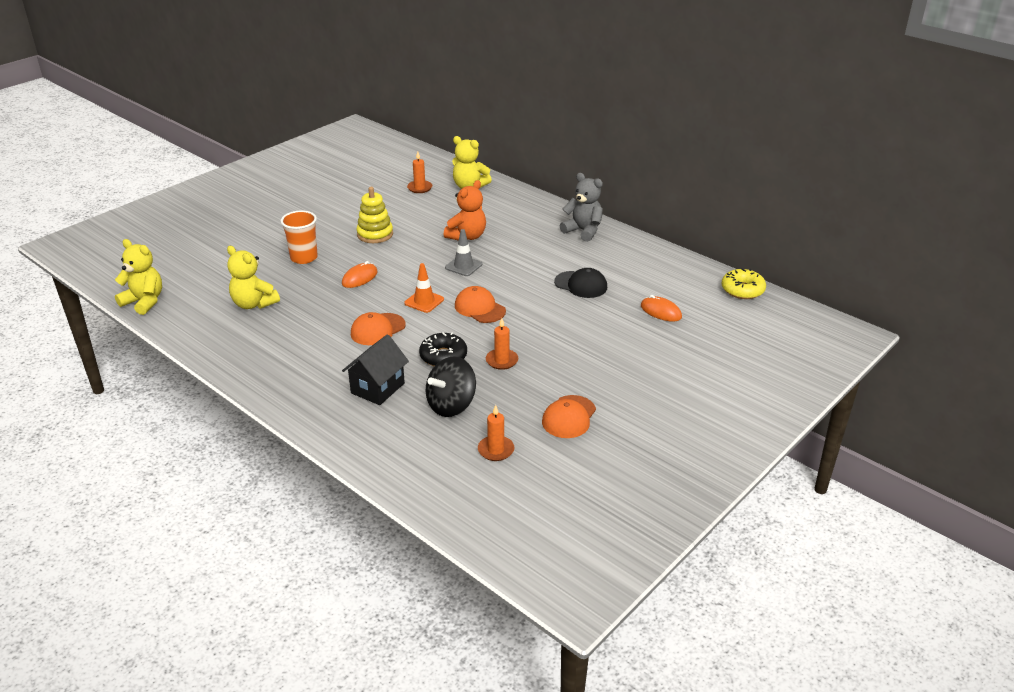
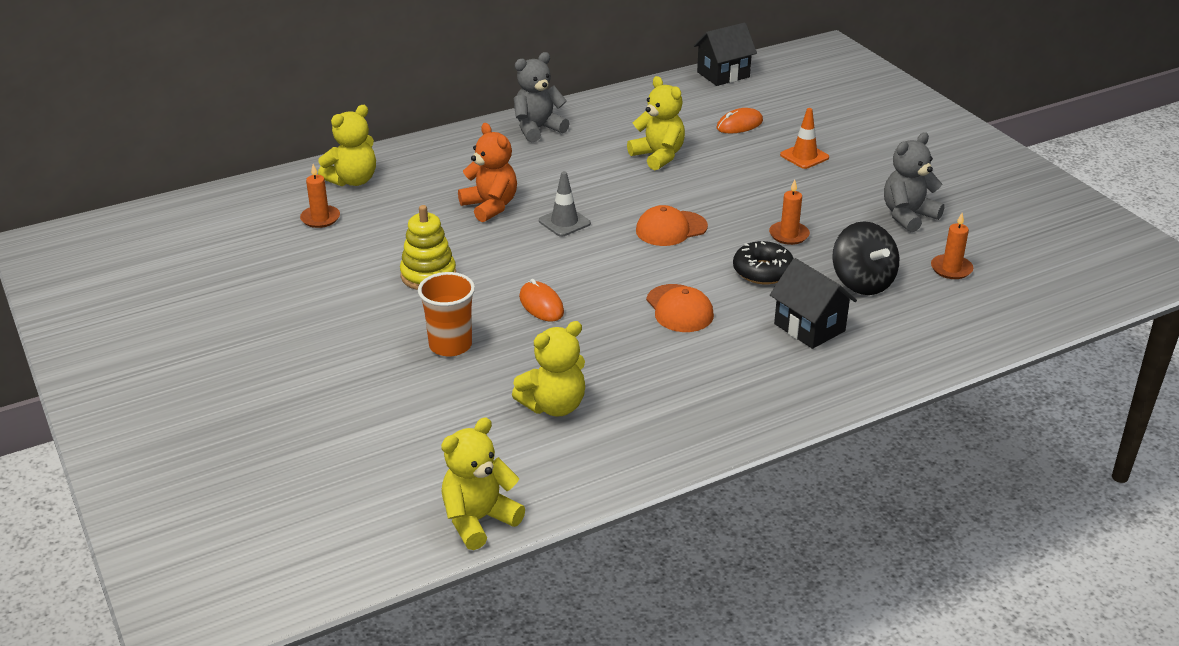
camera: 70 degrees left, 0 degrees up
(424, 301) = (632, 264): orange traffic cone -> orange traffic cone (804, 156)
(569, 417) = (908, 216): orange cap -> grey teddy bear
(581, 285) = (658, 156): black cap -> yellow teddy bear
(742, 290) = (723, 74): yellow donut -> black house

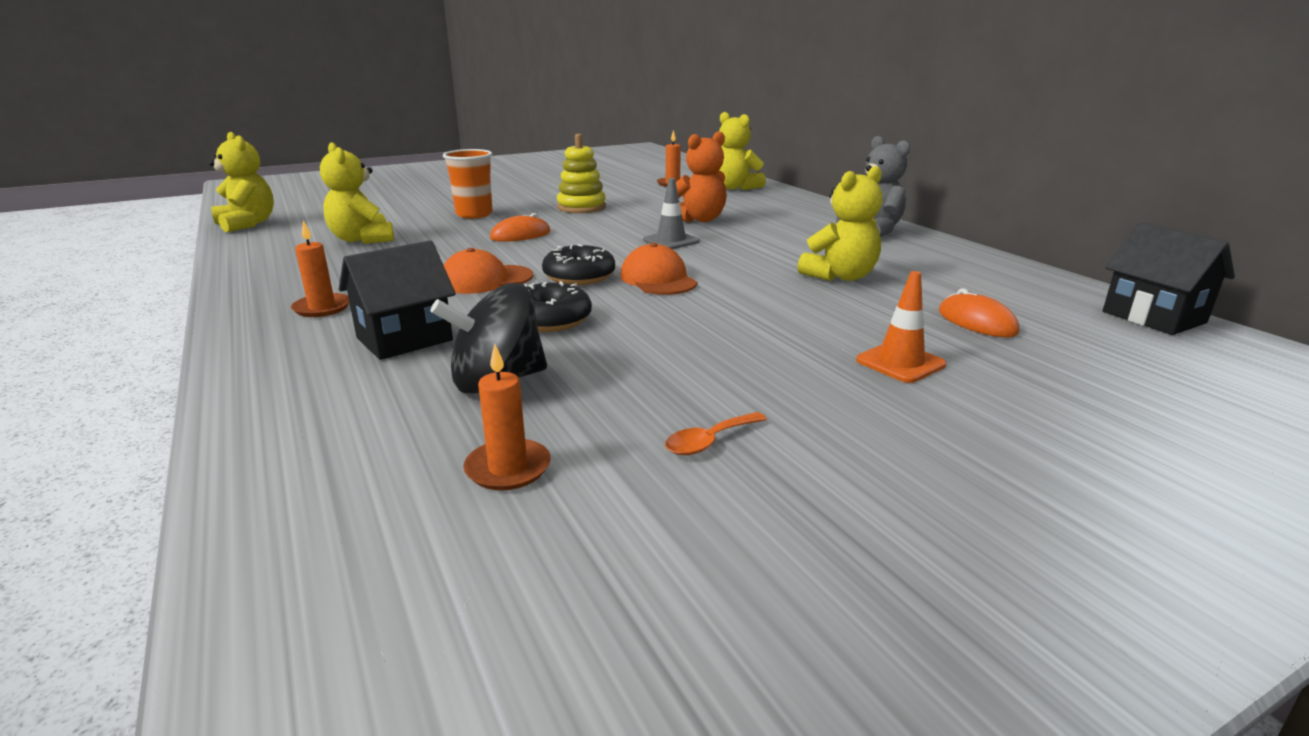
camera: 90 degrees right, 10 degrees down
(667, 264) = (579, 276): none -> black donut
(789, 235) = (641, 339): orange candle -> orange candle (322, 308)
(908, 216) = (709, 441): grey teddy bear -> orange spoon

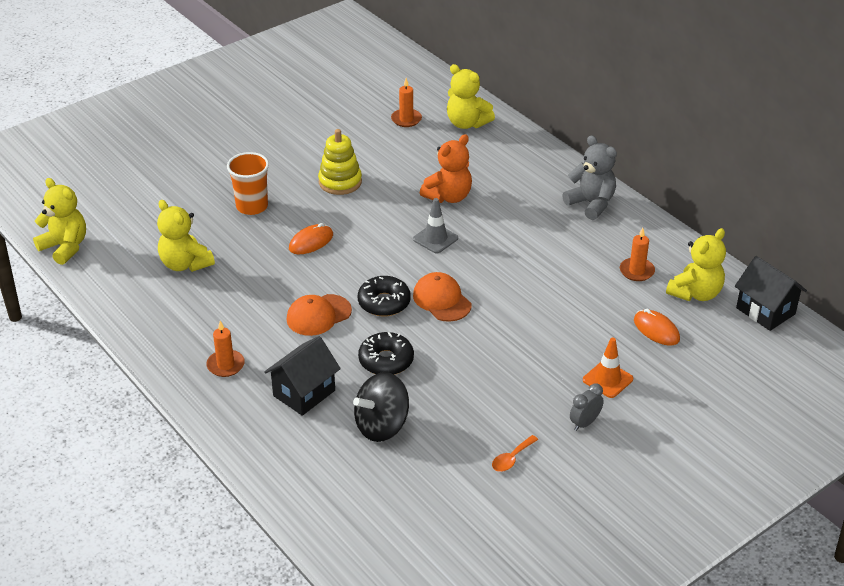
camera: 10 degrees left, 15 degrees up
(508, 468) = (419, 490): orange candle -> orange candle (636, 271)
(840, 276) = (569, 281): yellow teddy bear -> yellow teddy bear (695, 293)
(858, 408) = (584, 423): none -> grey clock

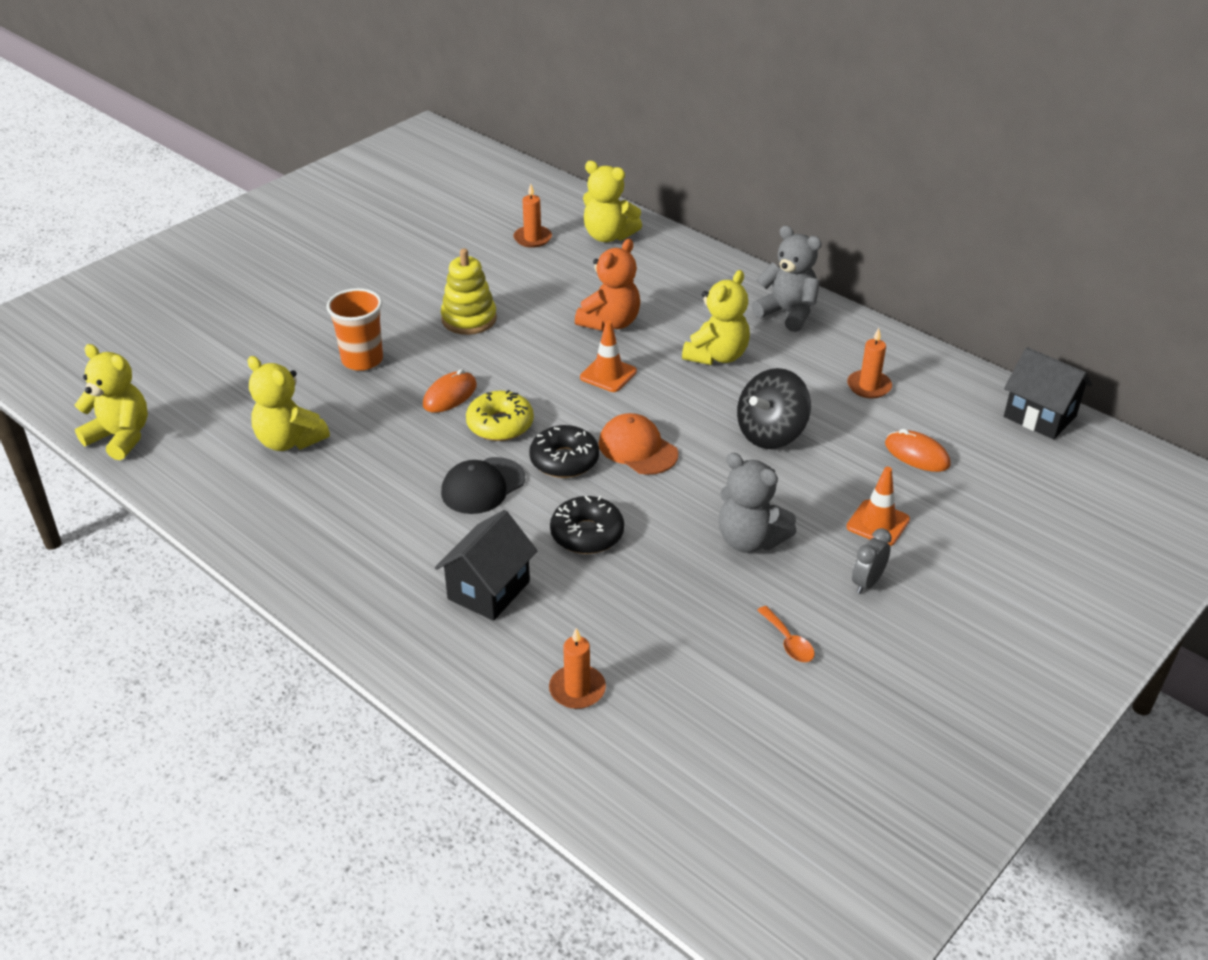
camera: 10 degrees left, 0 degrees up
(225, 365) = (373, 566): orange candle -> orange candle (577, 689)
(318, 315) = (482, 486): orange cap -> black cap
(343, 269) = (500, 424): none -> yellow donut
(382, 426) = (604, 620): black spinning top -> black spinning top (771, 433)
(435, 239) = (608, 374): grey traffic cone -> orange traffic cone
(506, 380) = (750, 540): none -> grey teddy bear
(511, 458) = (788, 642): orange spoon -> orange spoon turned 60 degrees counterclockwise
(695, 293) = (949, 405): yellow teddy bear -> yellow teddy bear (717, 356)

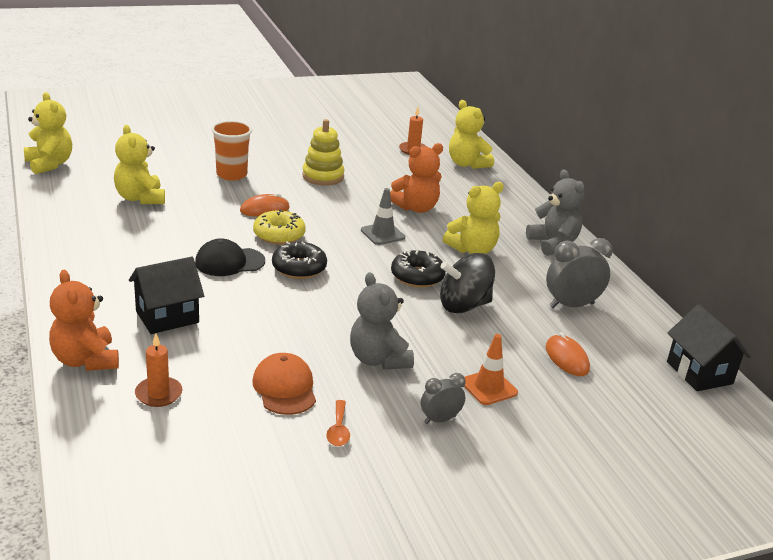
camera: 25 degrees right, 10 degrees down
(459, 687) = (86, 360): none -> orange teddy bear
(587, 534) = (267, 312): black donut -> black donut (417, 276)
(608, 374) = (382, 234): orange traffic cone -> grey traffic cone
(637, 448) = (357, 279): orange cap -> orange cap (285, 388)
(869, 386) = (571, 305): orange candle -> grey clock

